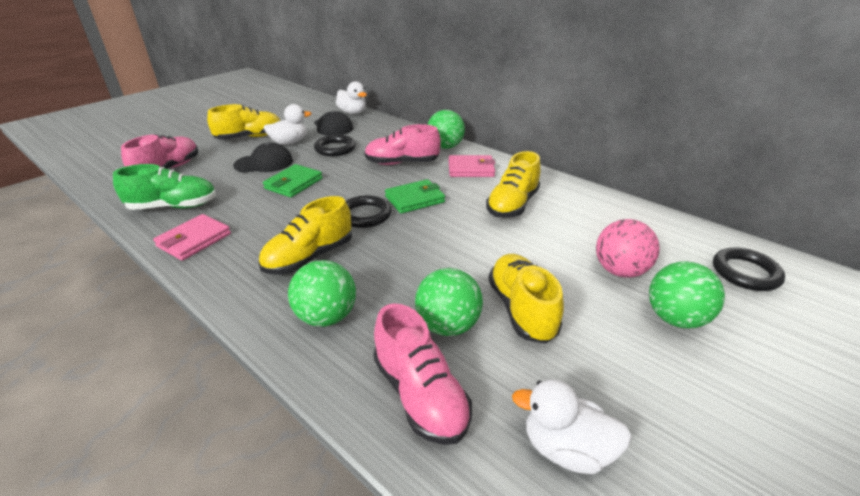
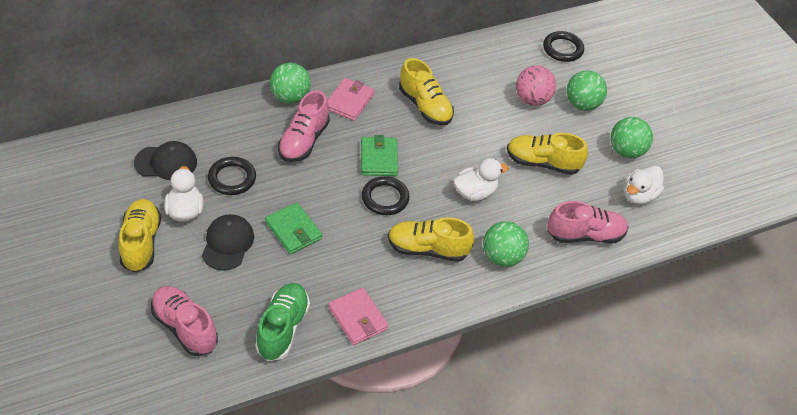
camera: 70 degrees left, 15 degrees up
(309, 257) = (428, 249): yellow shoe -> yellow shoe turned 120 degrees clockwise
(353, 112) = (134, 133): white duck -> white duck (475, 193)
(448, 325) = (539, 202): green ball -> green ball (626, 151)

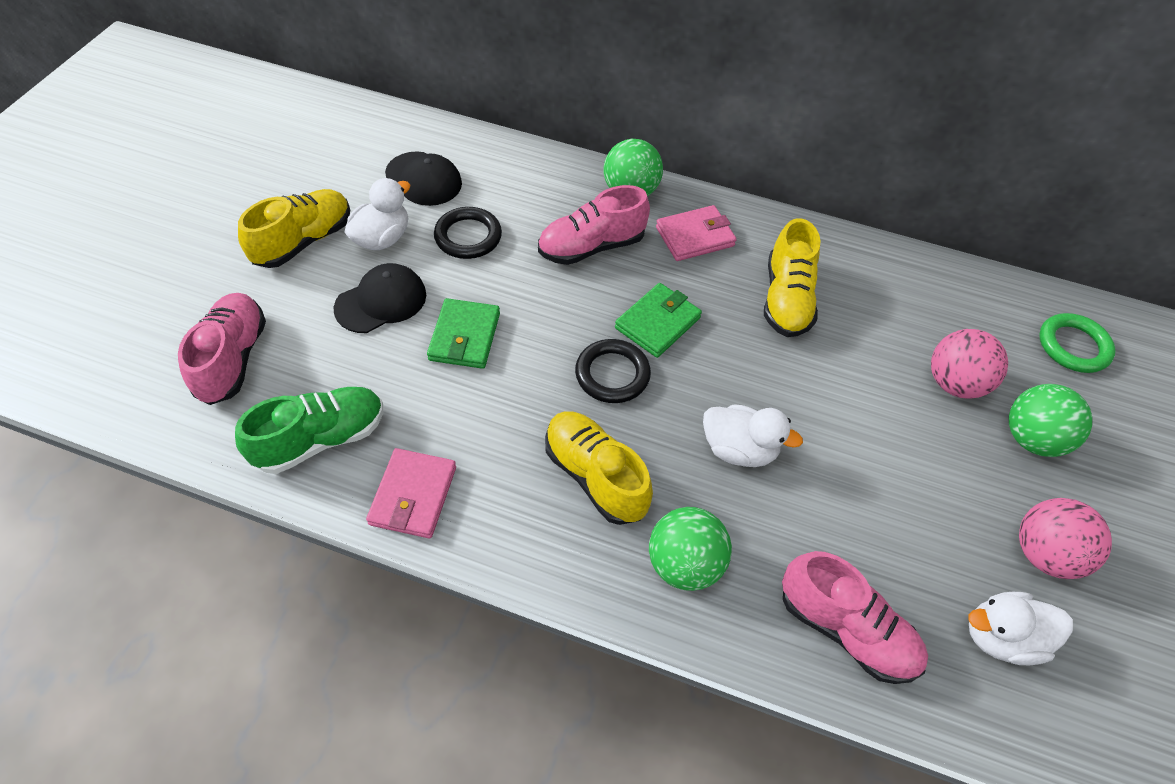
camera: 45 degrees right, 5 degrees up
(542, 163) = (882, 478): yellow shoe -> none
(563, 49) = (1073, 346): black ring -> green ring
(626, 151) = (1043, 554): green ball -> pink ball

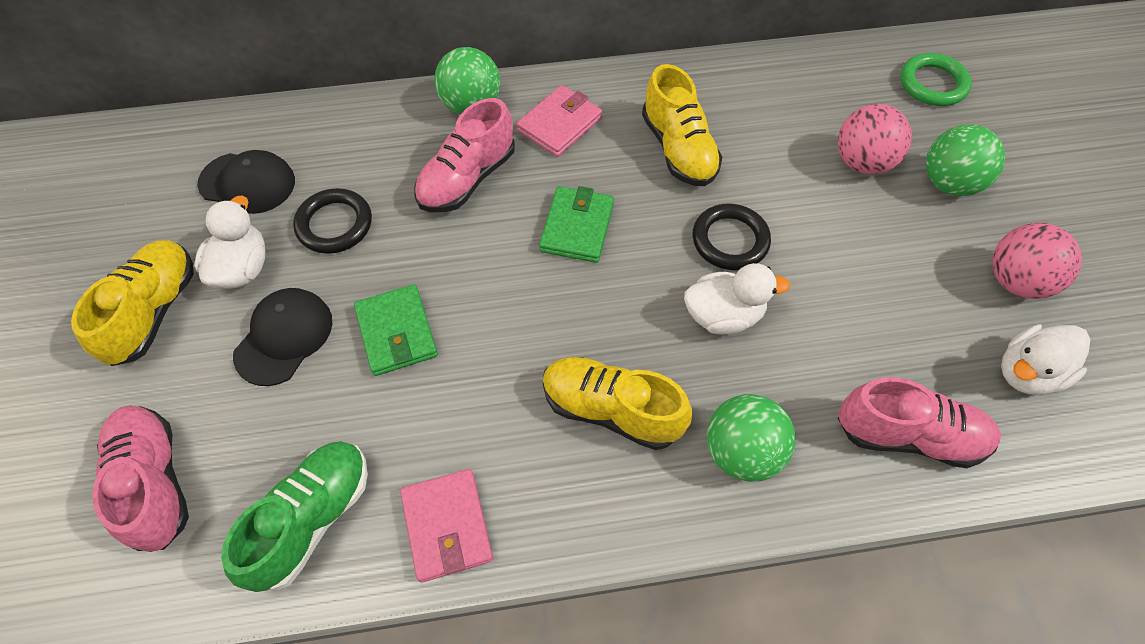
camera: 25 degrees left, 5 degrees up
(612, 374) = (566, 300): black ring -> black ring (730, 240)

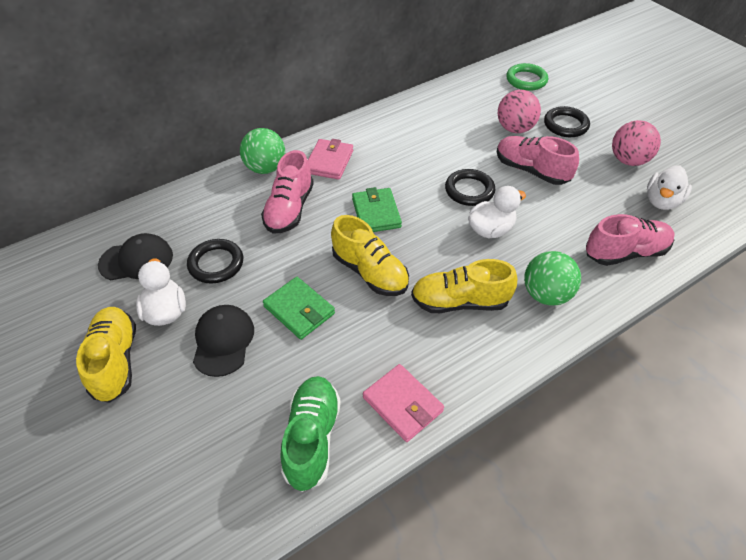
camera: 25 degrees left, 10 degrees down
(154, 483) = (184, 464): pink shoe -> pink shoe (531, 170)
(678, 149) = (409, 153): yellow shoe -> yellow shoe (370, 272)
(949, 183) = (565, 125): green ball -> black ring

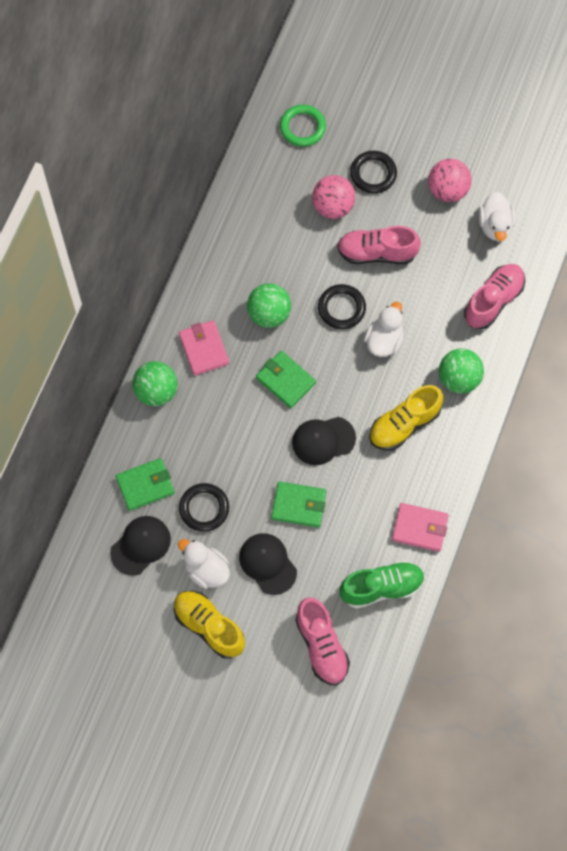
camera: 35 degrees left, 20 degrees up
(189, 221) = (145, 485): none -> green wallet
(289, 209) = (214, 421): pink shoe -> pink shoe (321, 646)
(312, 438) = (381, 587): green shoe -> green shoe turned 105 degrees clockwise
(370, 272) = (323, 440): yellow shoe -> black cap
(403, 165) = (269, 314): none -> green ball

